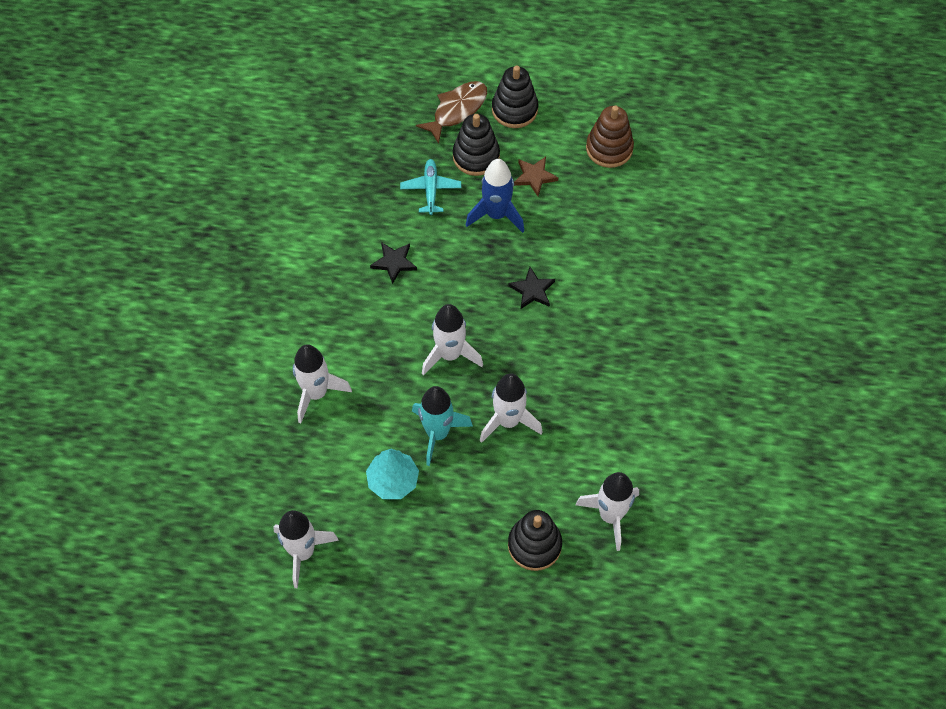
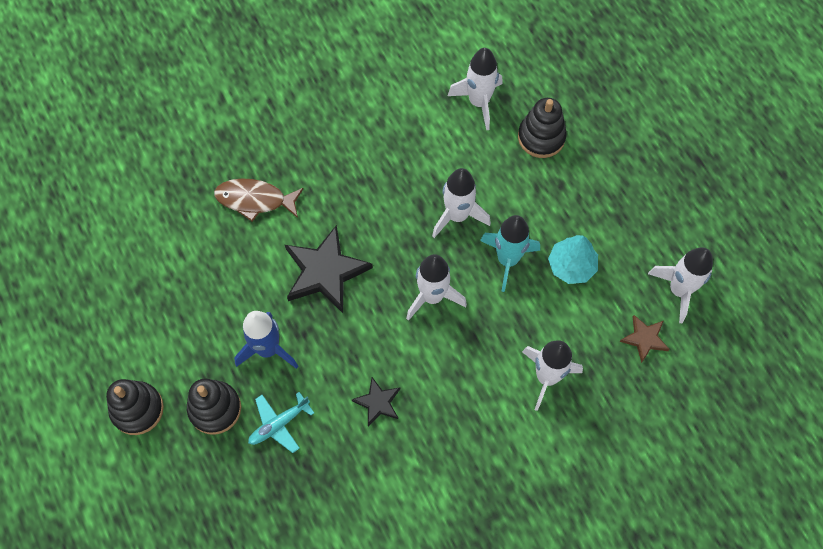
camera: 125 degrees left, 5 degrees up
(457, 110) = (171, 462): brown fish -> brown fish (255, 200)
(532, 290) = (325, 272): black star -> black star, size x1.89
(534, 177) = (205, 343): brown star -> brown star (644, 339)
(609, 148) = (132, 299): brown stacking toy -> none

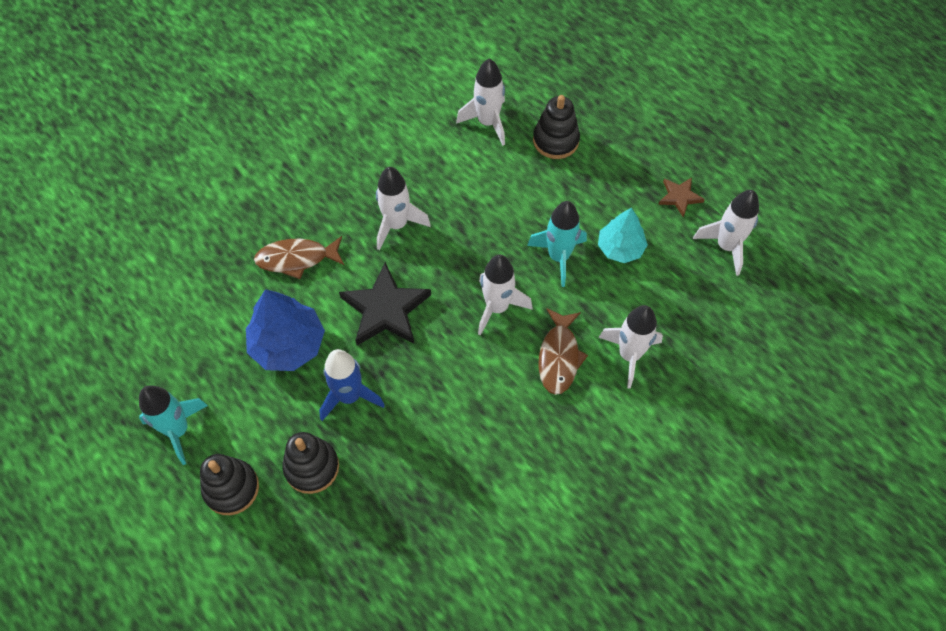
camera: 15 degrees left, 5 degrees down
(103, 341) = (178, 430): none -> turquoise rocket
(224, 284) = (288, 344): none -> blue tree
(279, 424) = (381, 465): turquoise plane -> none
(378, 402) = (474, 420): black star -> none
(457, 215) = (498, 228): white rocket -> white rocket (397, 224)
(477, 362) = (559, 357): none -> brown fish
(644, 339) = (709, 297): brown star -> brown star (679, 197)

